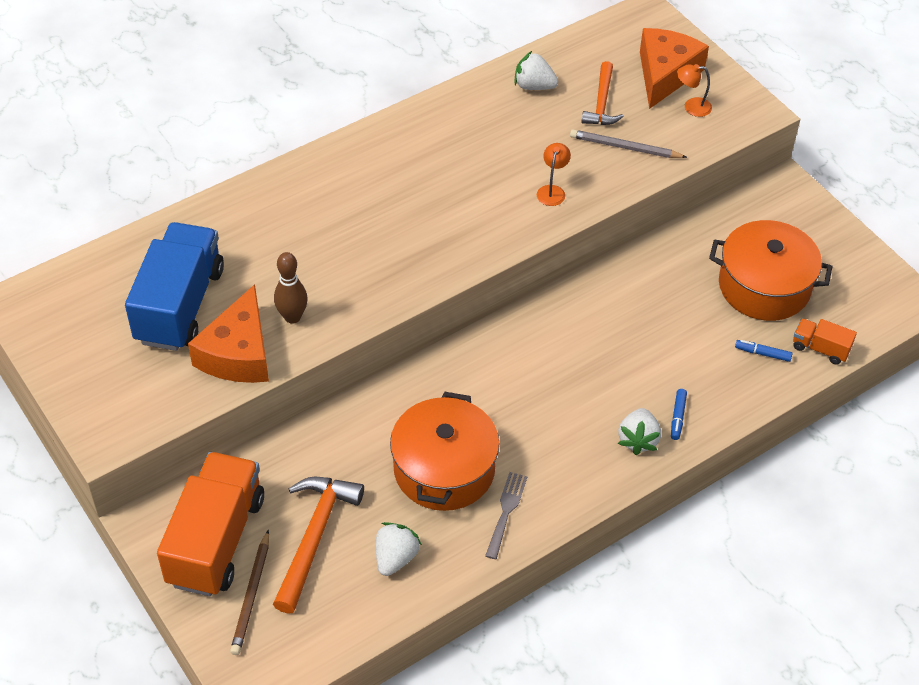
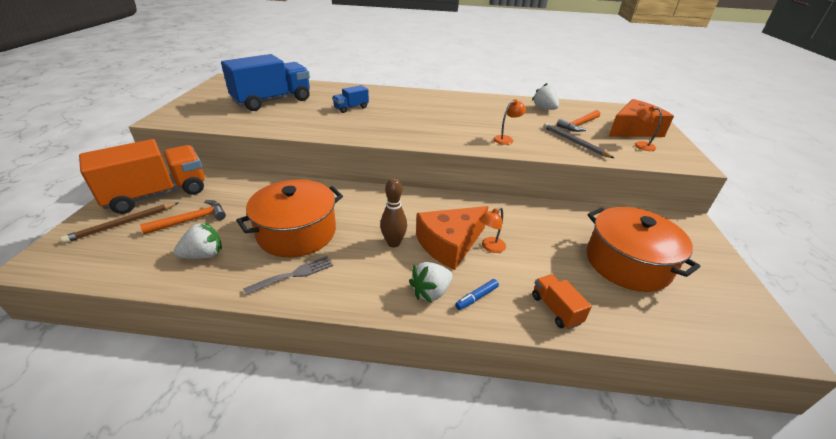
camera: 40 degrees right, 15 degrees down
(238, 353) = (263, 121): orange cheese -> orange cheese (450, 244)
(292, 317) = (306, 122): brown bowling pin -> brown bowling pin (393, 243)
(304, 248) = (351, 108): none -> blue truck
(315, 537) = (191, 220): orange hammer -> orange hammer, size x0.65
(638, 352) = (490, 247): none -> orange lamp
(762, 353) = (589, 300): blue marker -> none
(820, 348) = (649, 326): orange truck -> orange truck (555, 309)

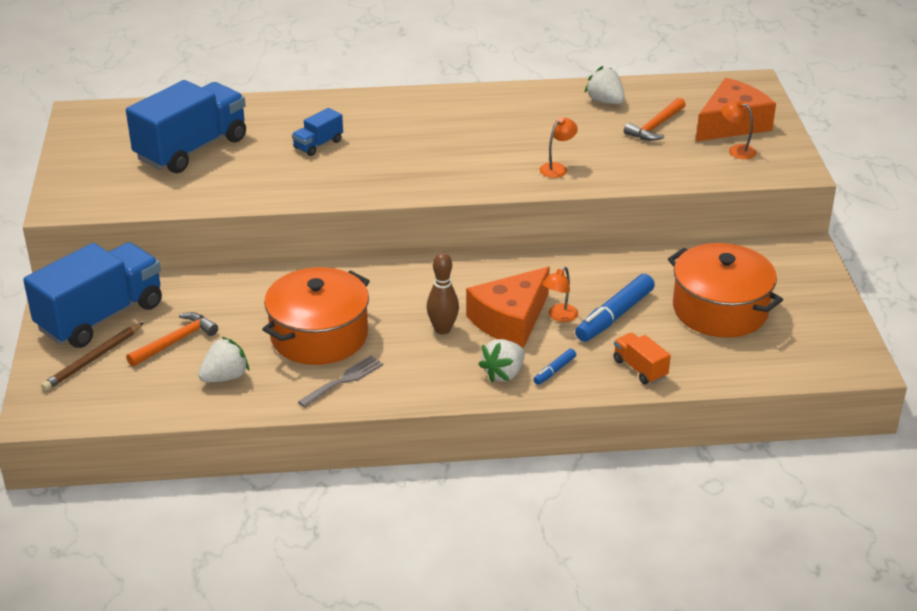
camera: 10 degrees left, 0 degrees up
(157, 194) = (101, 317): orange truck -> blue truck
(536, 254) = (614, 316): none -> blue marker
(574, 142) = (649, 159): grey pencil -> none

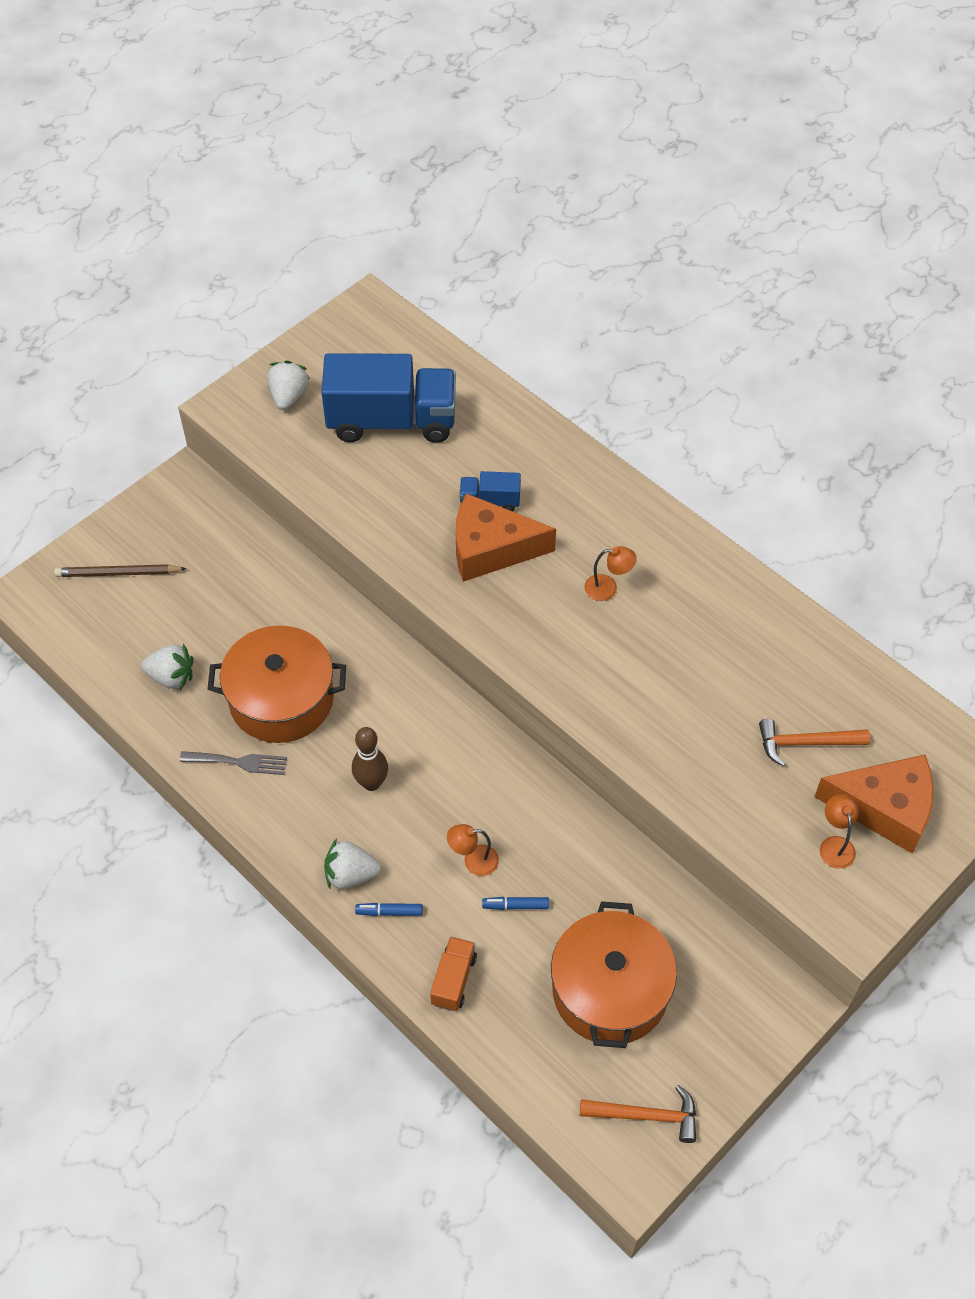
camera: 50 degrees right, 20 degrees up
(101, 317) = (173, 534): blue truck -> none
(176, 341) = (186, 608): orange hammer -> orange hammer (646, 1116)
(510, 320) = (432, 825): orange cheese -> orange cheese (491, 549)
(557, 168) = (640, 711): orange lamp -> orange lamp (608, 588)
(605, 101) = (808, 668): white strawberry -> white strawberry (289, 396)
(614, 316) = (515, 906): blue marker -> blue marker, size x0.50

